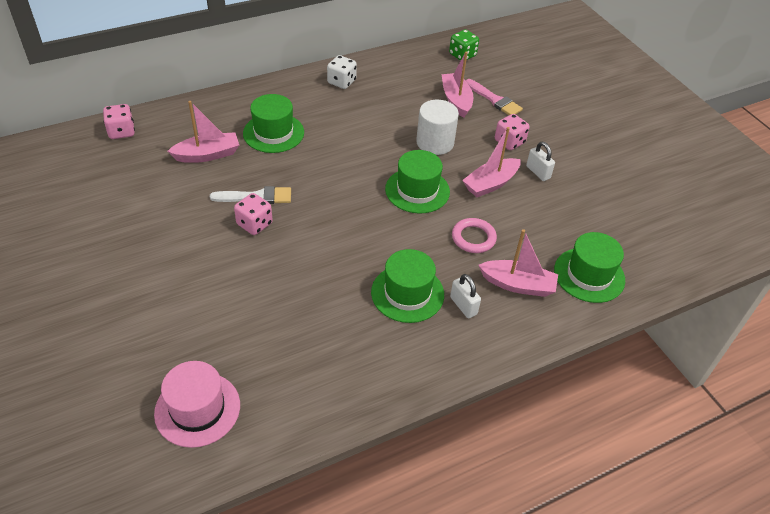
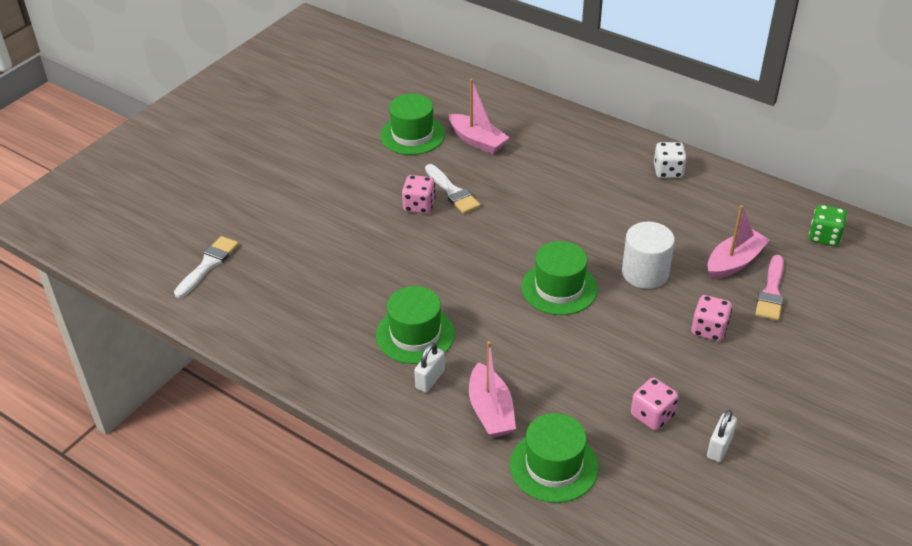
camera: 65 degrees right, 5 degrees down
(121, 132) = (459, 85): pink dice -> pink dice (652, 415)
(197, 409) = (208, 265): pink hat -> white brush
(273, 133) = (545, 163): green hat -> green hat (412, 135)
(473, 238) = (528, 354): pink ring -> none
(490, 184) = (623, 338): pink boat -> none
(538, 172) = (681, 370): white padlock -> white padlock (719, 447)

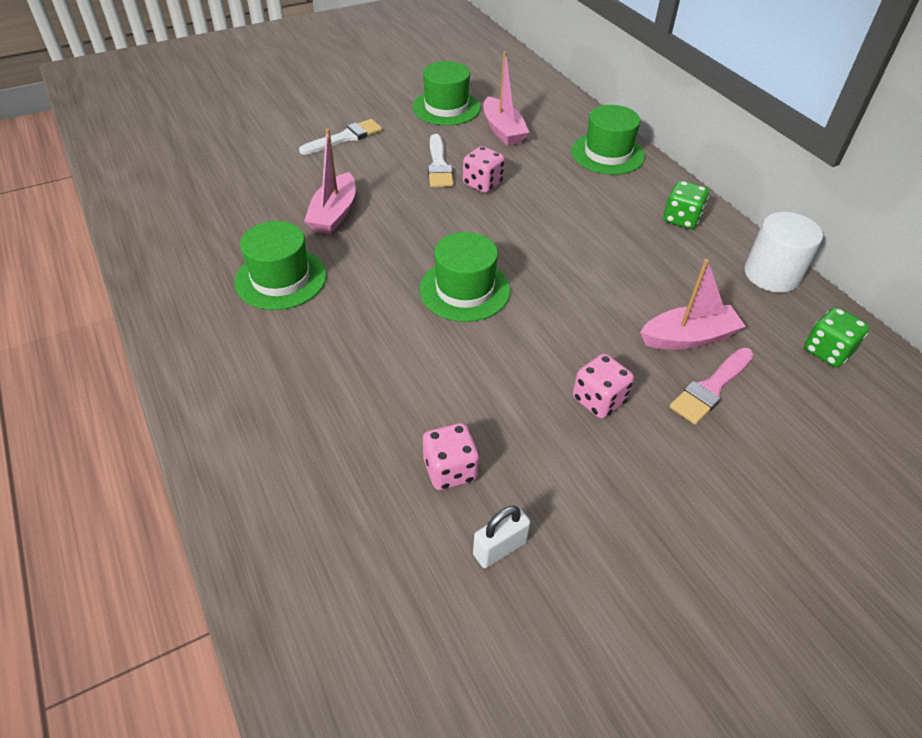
camera: 25 degrees right, 5 degrees up
(208, 265) = (168, 152): white brush -> white brush (345, 138)
(419, 206) = (396, 167): pink dice -> pink dice (482, 184)
(430, 379) = (252, 327): white padlock -> none
(491, 411) = (280, 385): pink boat -> pink boat (334, 214)
(553, 466) = (289, 476): green hat -> green hat (607, 154)
(645, 273) = (572, 310): white cylinder -> white cylinder (771, 274)
(668, 171) = (681, 219): white dice -> green dice

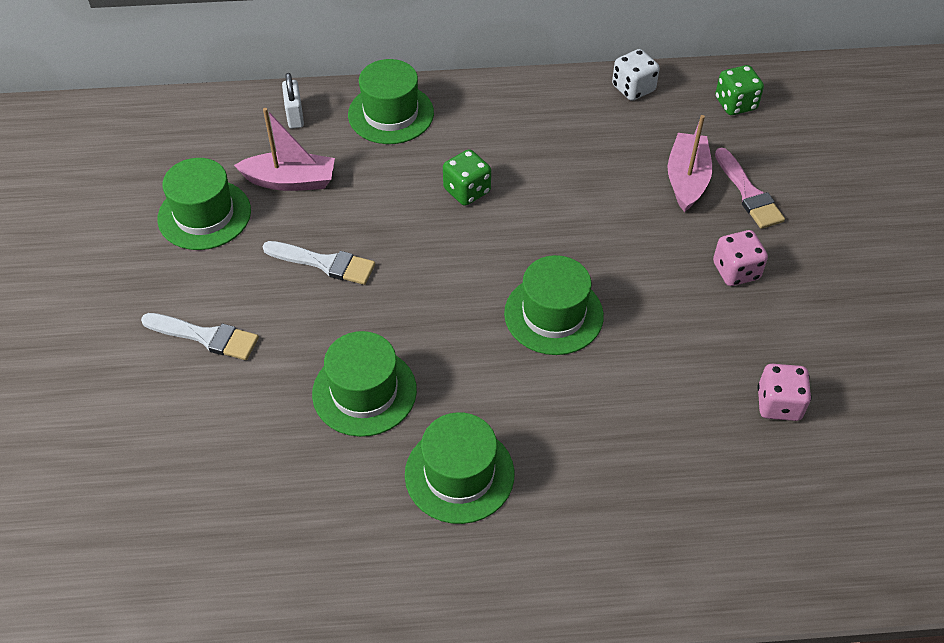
camera: 65 degrees left, 5 degrees up
(334, 214) = (364, 392): pink boat -> green hat
(345, 138) = (206, 337): white brush -> white brush turned 120 degrees clockwise
(482, 184) = (384, 237): pink dice -> none
(499, 548) = (866, 397): white padlock -> white padlock (295, 116)
(681, 219) = (528, 109): green dice -> green dice (467, 191)
(771, 274) = (633, 88): white cylinder -> white dice

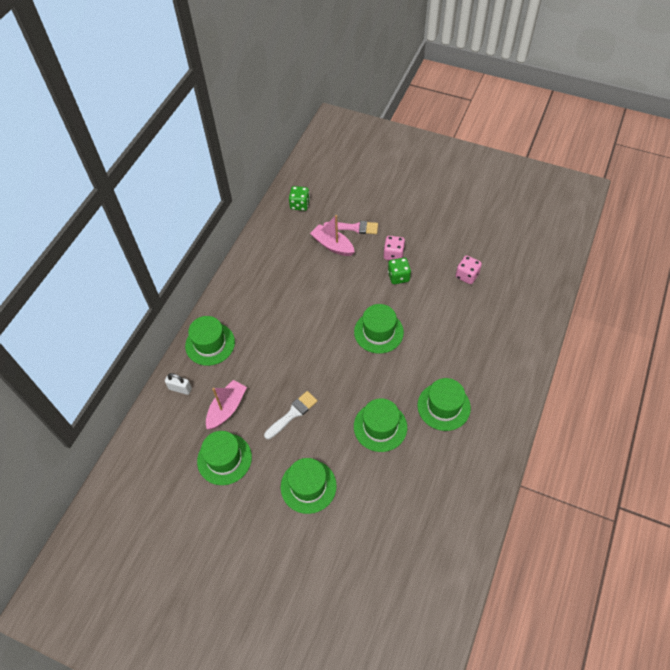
camera: 60 degrees left, 5 degrees up
(206, 337) = (308, 486): white brush -> green hat
(467, 191) = (284, 333): green dice -> green dice (398, 277)
(633, 88) = (263, 237): white dice -> none

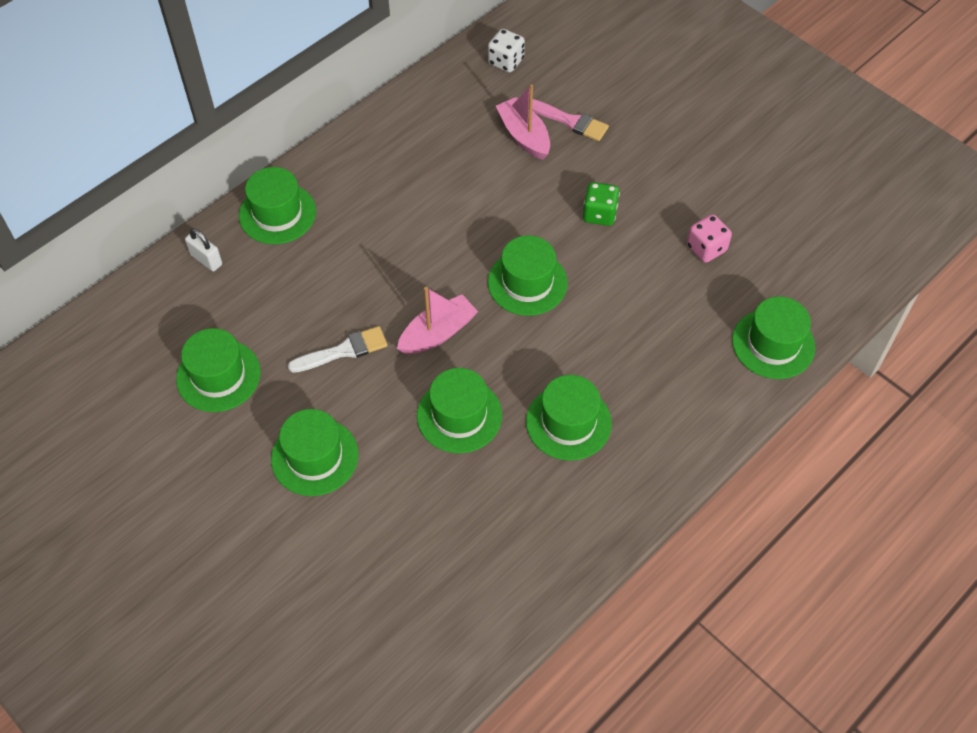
camera: 20 degrees right, 0 degrees up
(227, 408) = (256, 310): pink boat -> pink boat (438, 333)
(300, 204) = (506, 61): green dice -> white dice
(393, 254) = (609, 179): pink dice -> none
(530, 317) = (773, 344): none -> green hat

